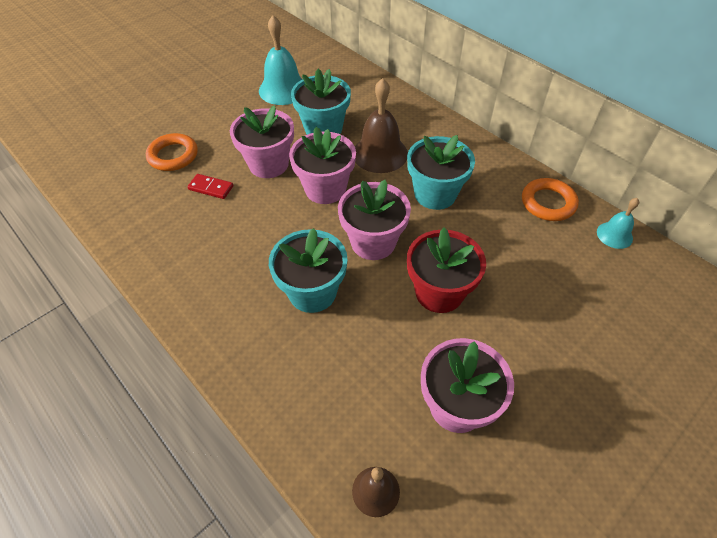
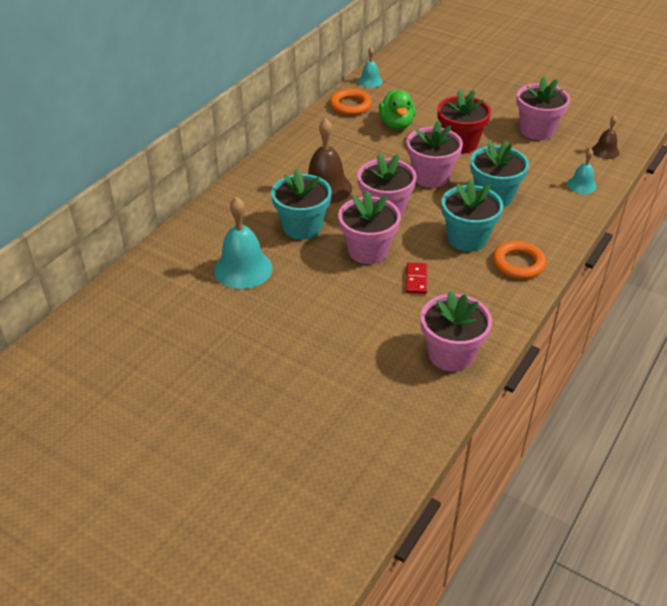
camera: 105 degrees left, 10 degrees down
(108, 187) = (451, 354): none -> pink flower pot
(173, 156) = (384, 321): orange ring -> orange ring (518, 263)
(299, 408) = (581, 185): none -> turquoise bell
(435, 194) = (364, 154): turquoise flower pot -> turquoise flower pot (467, 238)
(497, 237) = (396, 124): none -> green duck

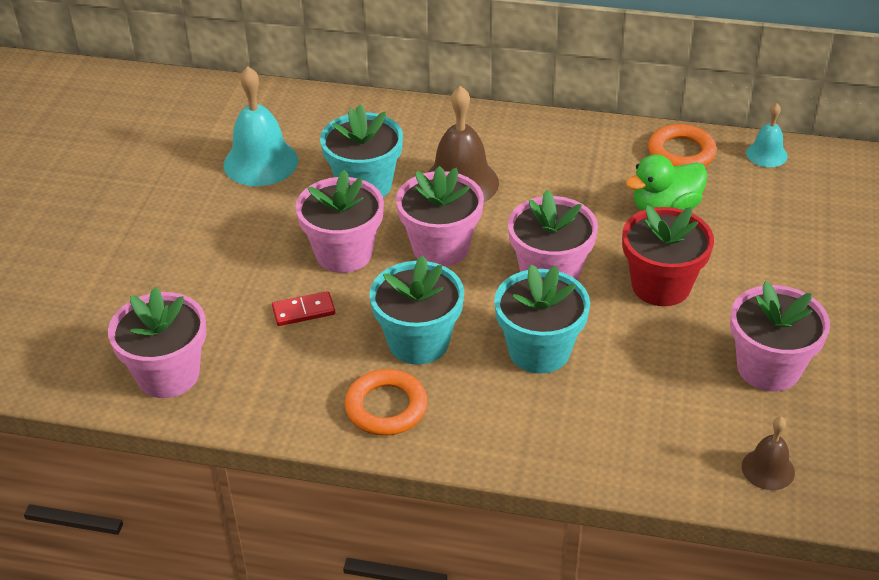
camera: 70 degrees right, 0 degrees up
(581, 185) = (637, 451): turquoise bell -> none

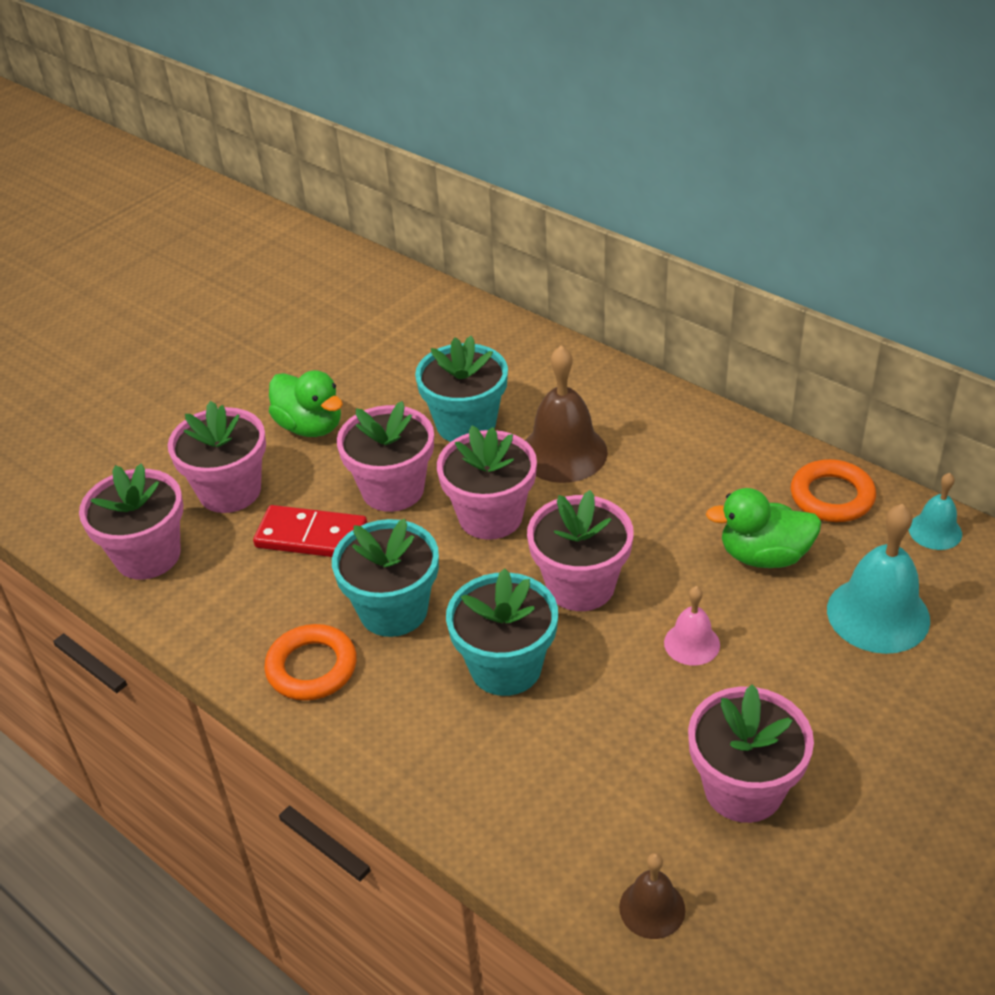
camera: 30 degrees right, 0 degrees up
(200, 300) = (230, 491): none -> pink flower pot
(231, 227) = (310, 426): none -> green duck
(261, 162) = (386, 368): turquoise bell -> turquoise bell (878, 614)
(303, 311) = (311, 536): red domino -> red domino, size x1.61
(661, 286) = (692, 643): red flower pot -> pink bell

